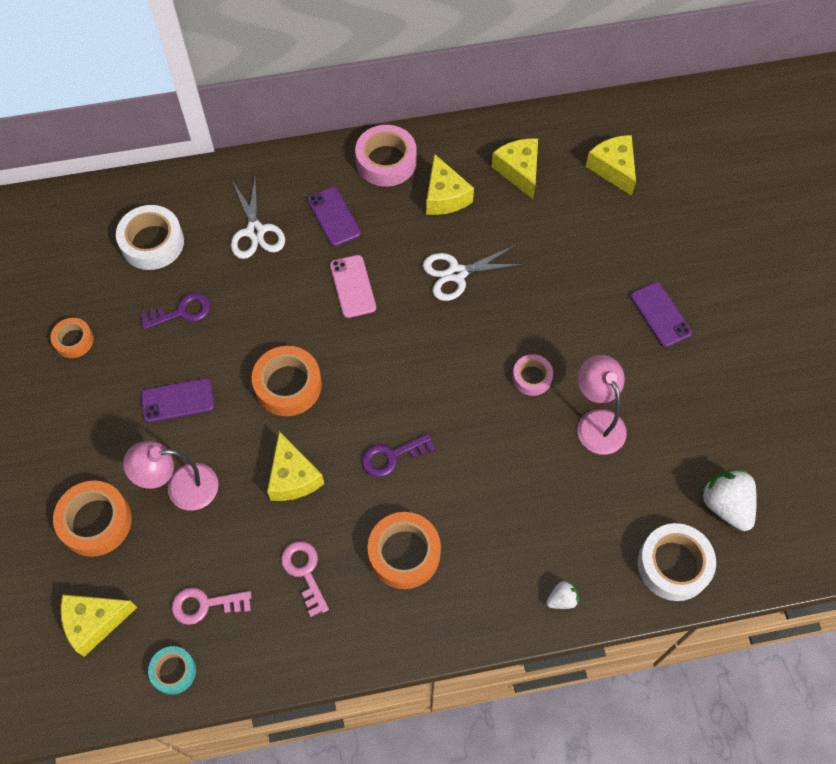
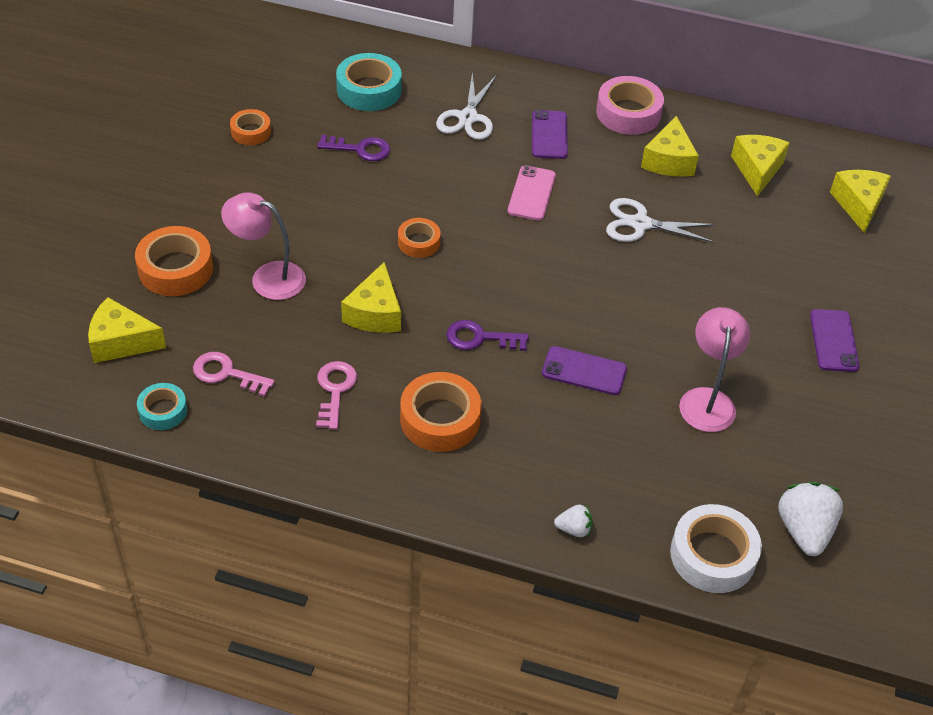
camera: 25 degrees right, 15 degrees down
(152, 242) = (369, 90): white tape -> turquoise tape
(178, 400) = (310, 212): purple phone -> purple phone (584, 371)
(288, 385) = (419, 242): orange tape -> orange tape, size x0.59
(532, 377) = (662, 335): pink tape -> none

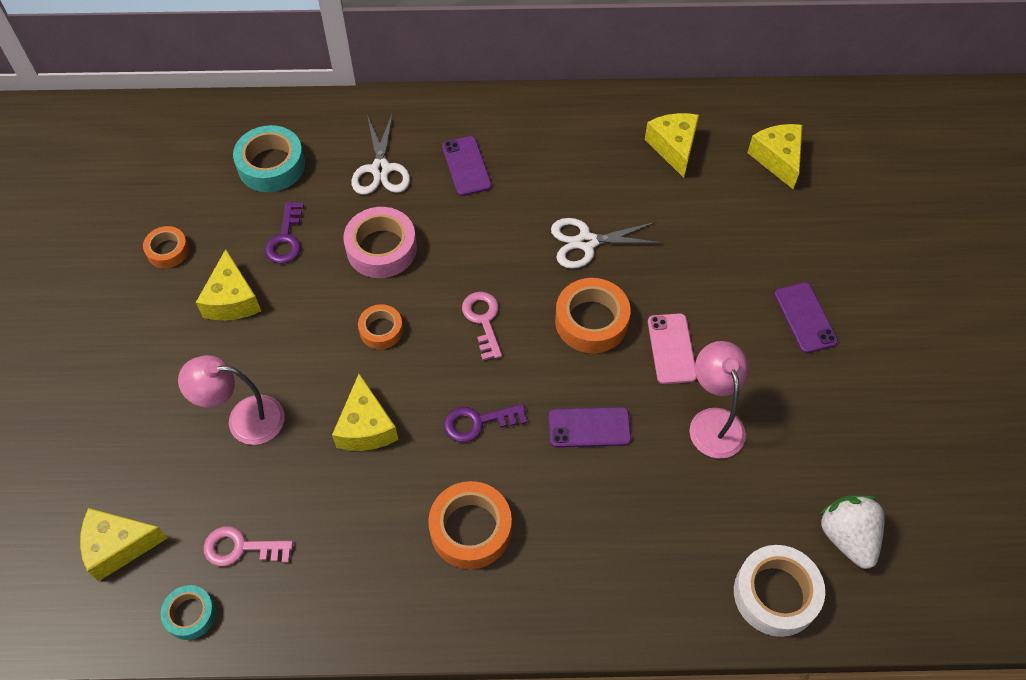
camera: 15 degrees left, 10 degrees up
(175, 269) = (145, 439): orange tape -> orange tape (591, 321)
(335, 391) = (356, 531): pink key -> pink key (483, 321)
(360, 149) = (286, 238): purple key -> purple key turned 105 degrees clockwise
(531, 193) = (471, 239): pink phone -> pink phone (671, 349)
(574, 529) = (639, 611): white strawberry -> none
(628, 113) = (533, 119): pink tape -> pink tape (381, 248)
(668, 160) = (588, 162): yellow cheese -> yellow cheese (232, 299)

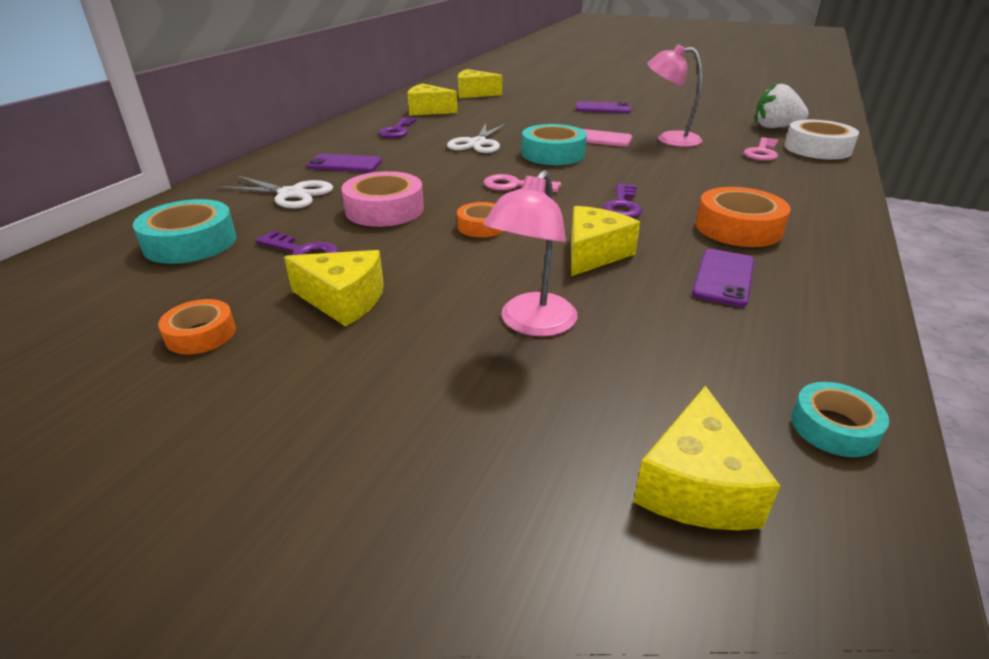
camera: 65 degrees left, 25 degrees down
(241, 548) = (728, 361): pink key -> pink key (762, 152)
(365, 427) = (594, 254): yellow cheese -> yellow cheese turned 75 degrees counterclockwise
(584, 156) = (397, 131): none -> purple key
(589, 427) = (653, 171): purple phone -> purple phone (723, 278)
(591, 321) = (553, 154): orange tape -> turquoise tape

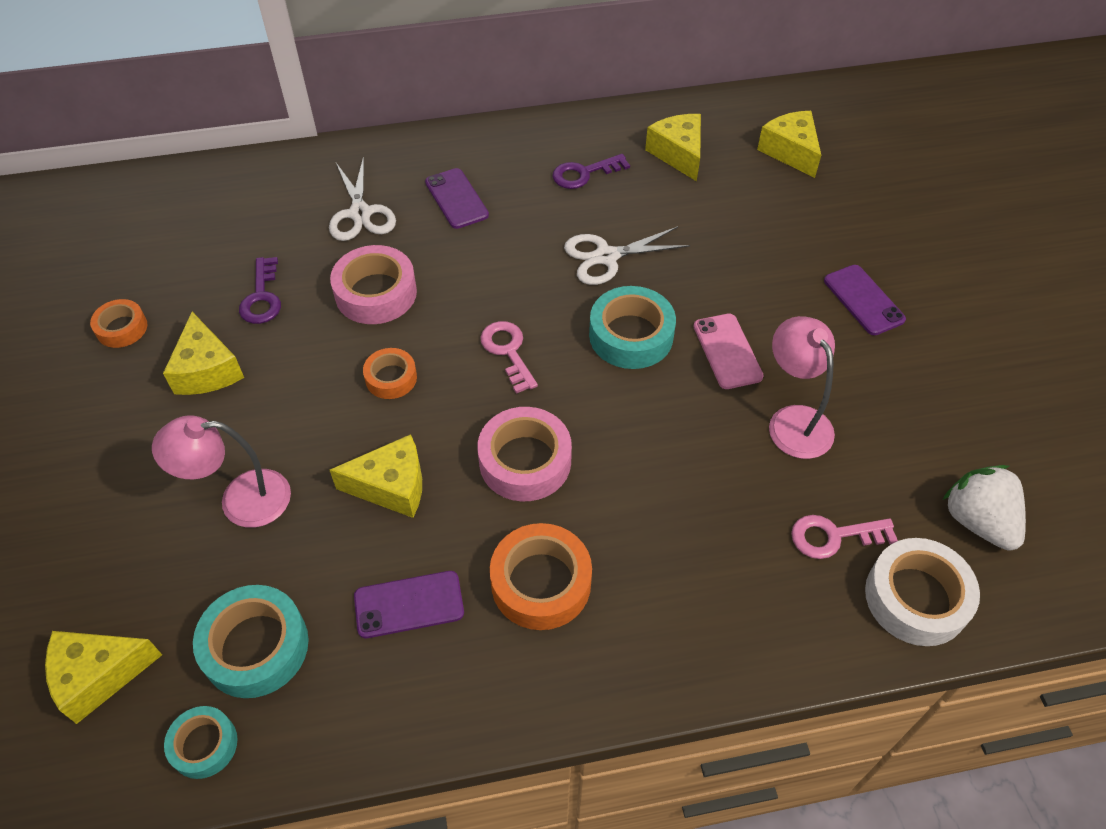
camera: 55 degrees right, 20 degrees up
(190, 243) = (233, 225): turquoise tape -> turquoise tape (256, 647)
(622, 205) = (525, 461): purple key -> pink tape

